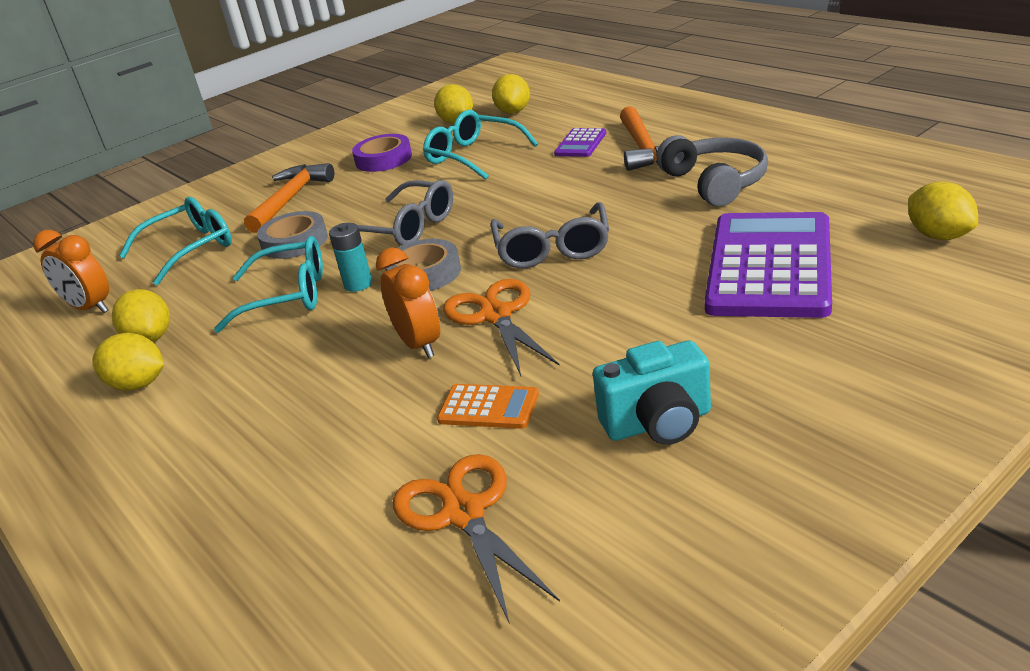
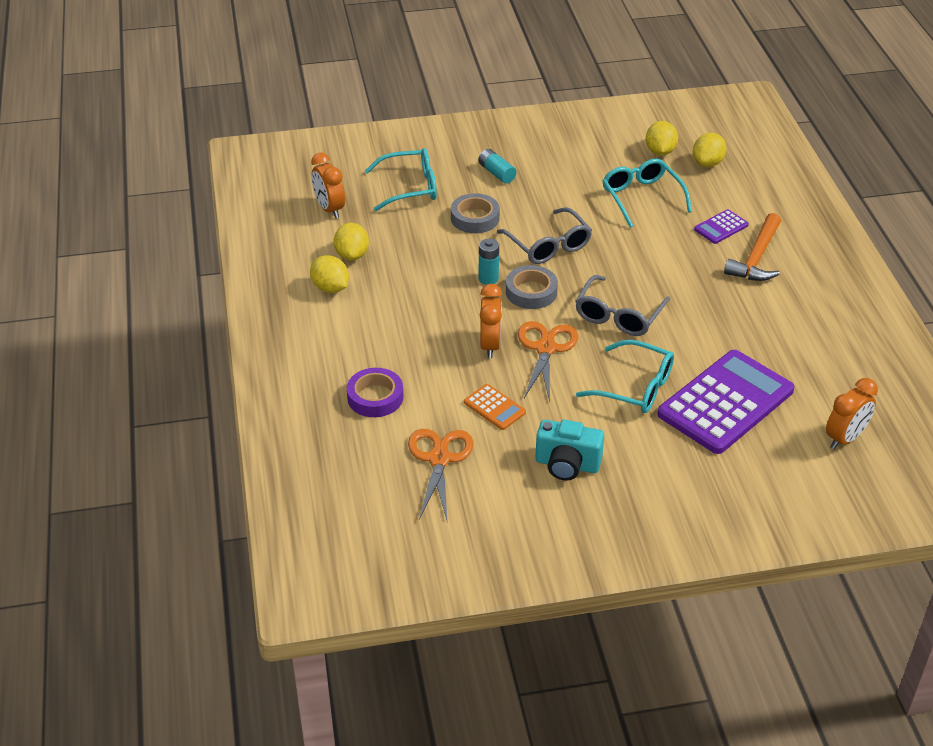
camera: 25 degrees right, 10 degrees up
(288, 296) = (443, 264): turquoise glasses -> turquoise glasses (635, 387)
(290, 199) = (496, 173): orange hammer -> turquoise battery
(383, 159) = (582, 165): purple tape -> purple tape (375, 397)
(715, 182) = (768, 317): grey headphones -> none
(939, 235) = (845, 438): yellow lemon -> orange clock

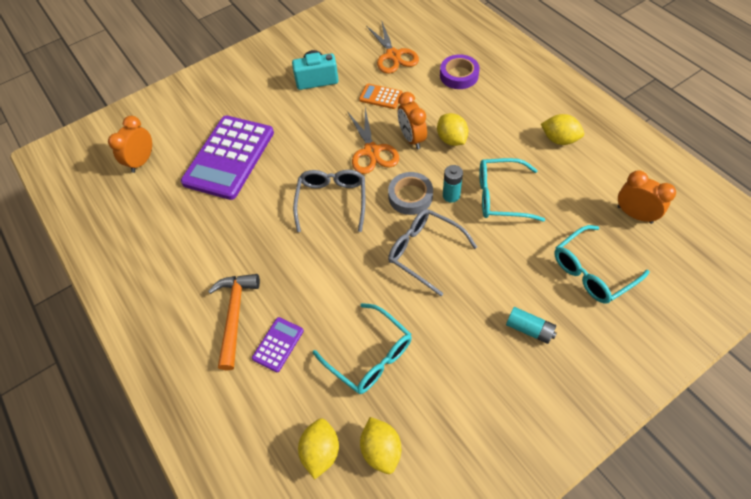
camera: 160 degrees right, 15 degrees up
(352, 255) = (571, 175): yellow lemon -> yellow lemon (451, 139)
(475, 218) = (507, 257): grey tape -> none
(635, 387) = (295, 145): turquoise glasses -> turquoise glasses (501, 196)

